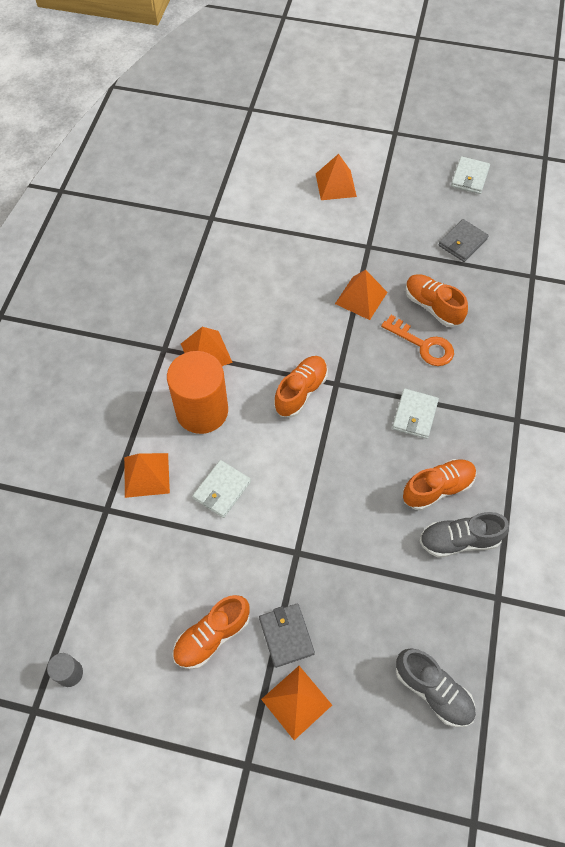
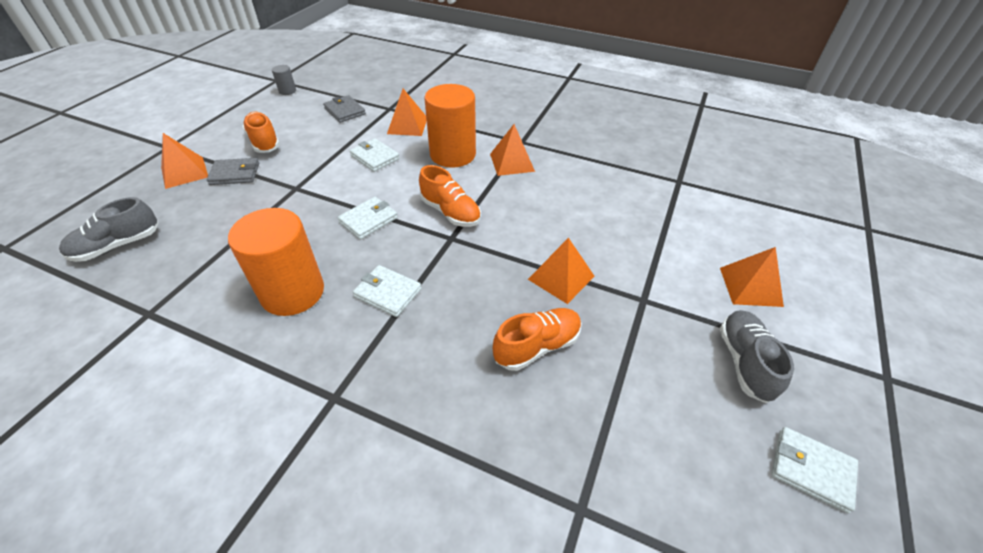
camera: 100 degrees right, 15 degrees down
(330, 460) = (368, 220): none -> white wallet
(423, 345) = (480, 322): orange key -> none
(437, 488) = (292, 292): orange shoe -> orange cylinder
(459, 540) = (227, 297): grey shoe -> grey shoe (745, 362)
(462, 242) = (655, 416): grey wallet -> grey wallet (345, 111)

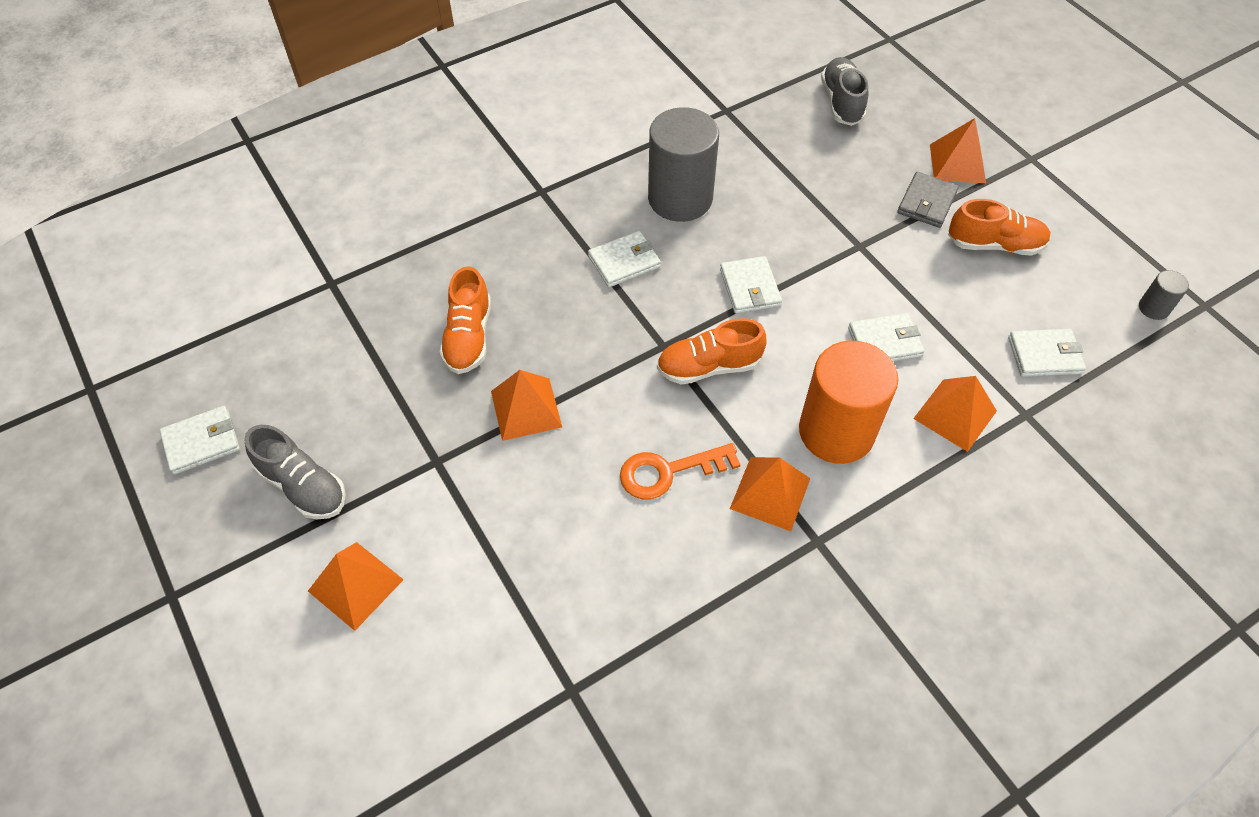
camera: 125 degrees right, 10 degrees up
(292, 292) = (680, 198): orange cylinder -> grey cylinder
(345, 111) = (1044, 355): grey wallet -> white wallet
(537, 198) = (669, 472): none -> orange key

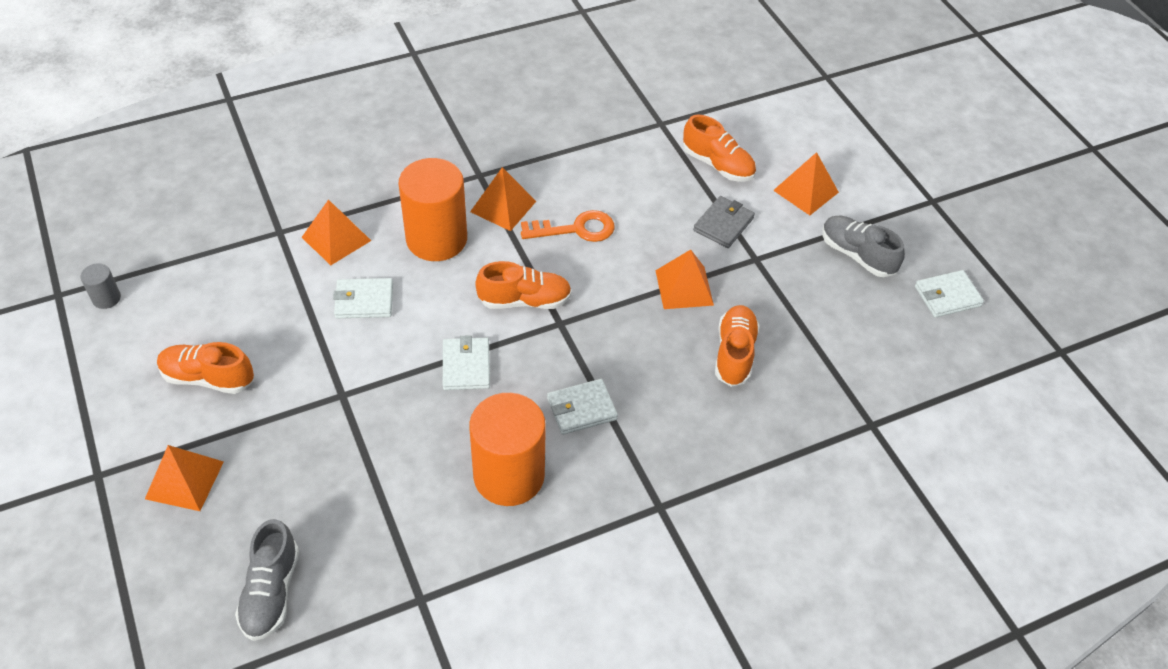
camera: 175 degrees left, 5 degrees down
(482, 615) = (717, 165): none -> orange shoe
(680, 198) = (509, 475): grey cylinder -> orange cylinder
(926, 202) = (247, 434): grey wallet -> grey wallet (723, 224)
(1044, 355) = (233, 272): white wallet -> none

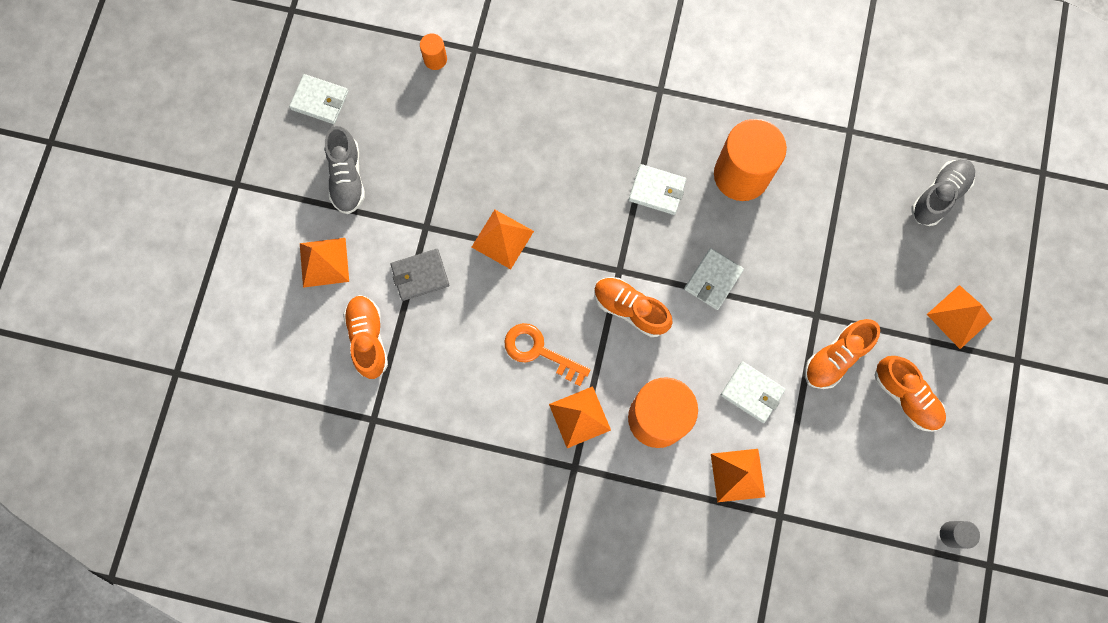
camera: 140 degrees left, 25 degrees up
(734, 353) = (516, 160): orange shoe -> orange shoe (836, 357)
(895, 392) = (435, 59): none -> orange cylinder

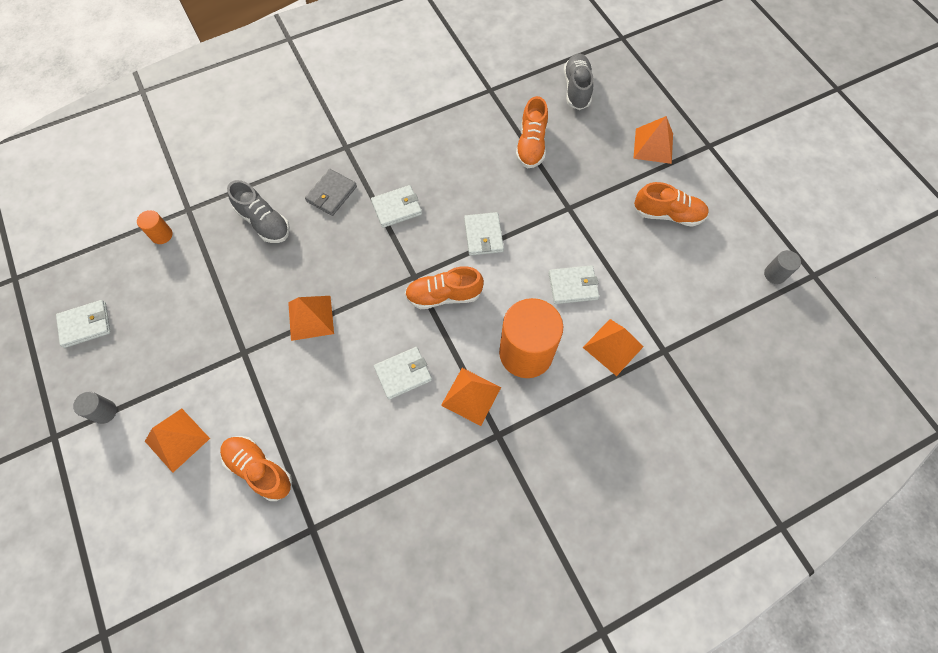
camera: 40 degrees left, 10 degrees down
(286, 193) = (104, 412): none -> grey cylinder
(347, 177) = (150, 363): grey shoe -> grey shoe (264, 222)
(420, 275) = (266, 390): grey wallet -> grey wallet (331, 194)
(539, 351) = (403, 374): orange key -> white wallet
(741, 175) = (445, 160): orange cylinder -> none
(836, 357) = (604, 224): orange shoe -> orange shoe (531, 145)

